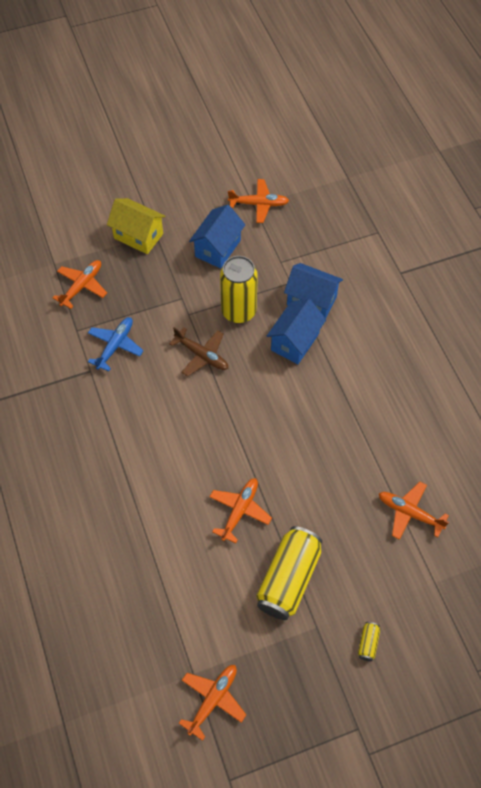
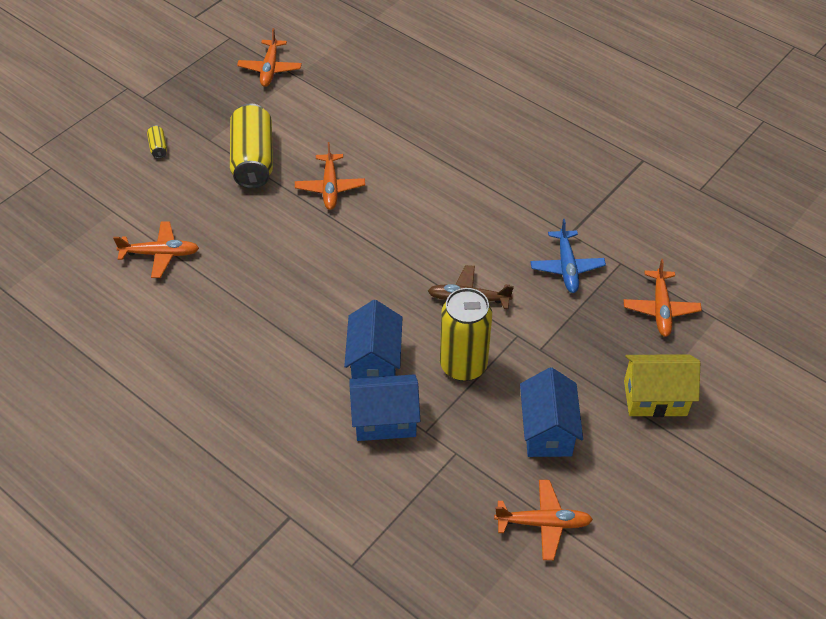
camera: 150 degrees right, 10 degrees down
(258, 204) = (543, 523): orange plane -> orange plane turned 150 degrees counterclockwise

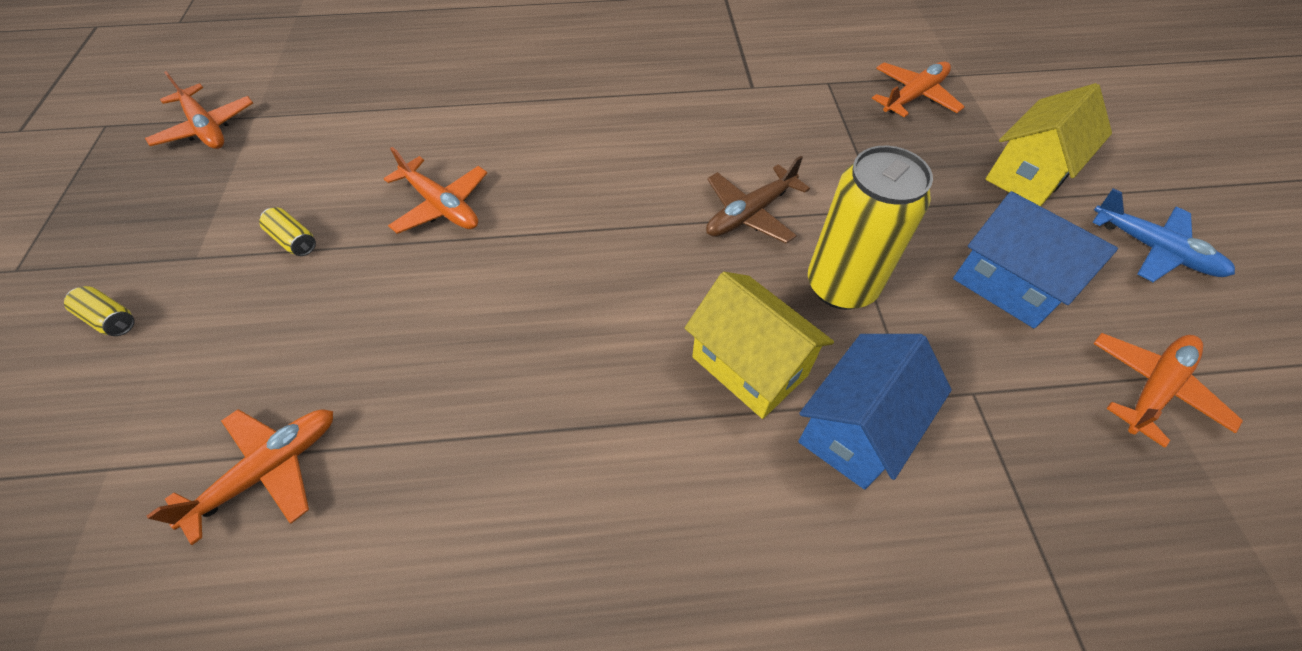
camera: 45 degrees left, 5 degrees up
(253, 160) = (294, 240): yellow can -> yellow can, size x0.40
(375, 362) = (749, 366): blue house -> yellow house
(566, 267) = (791, 116): blue plane -> blue plane (1152, 249)
(660, 308) = (913, 96): orange plane -> orange plane turned 90 degrees counterclockwise

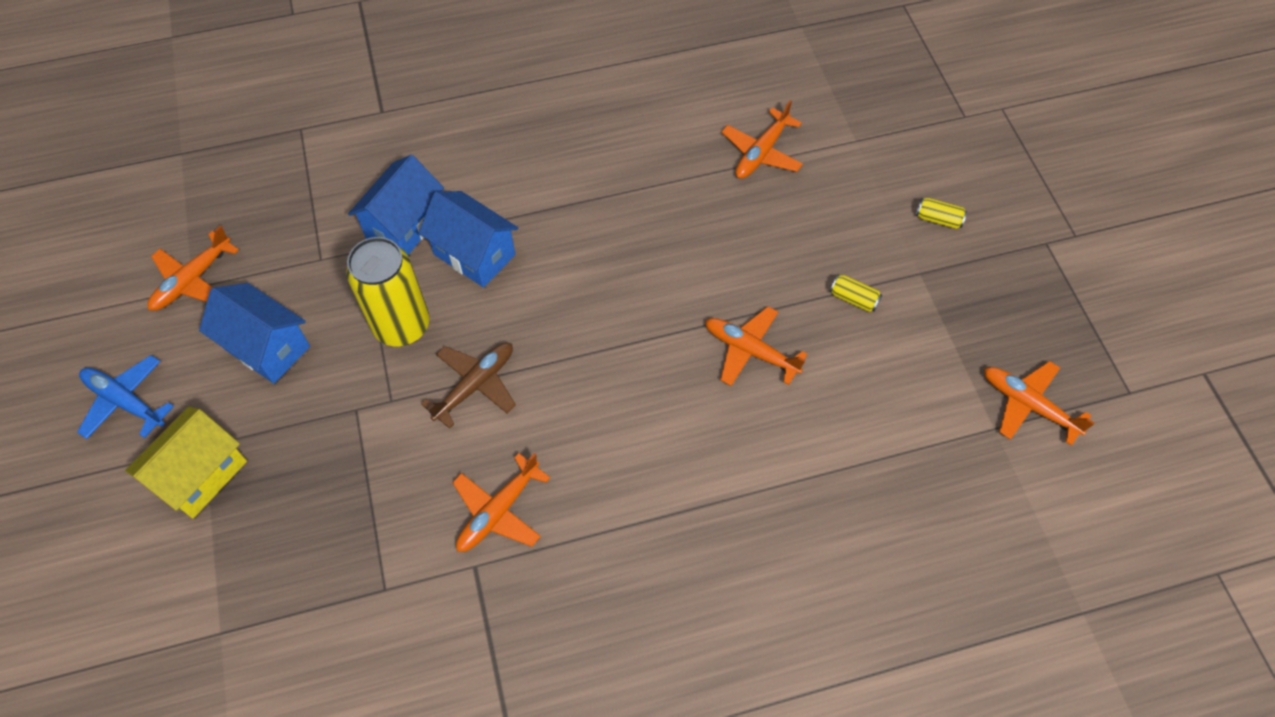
camera: 170 degrees right, 5 degrees up
(749, 366) = (474, 254): yellow house -> blue house
(913, 96) = (288, 579): orange plane -> orange plane (499, 511)

